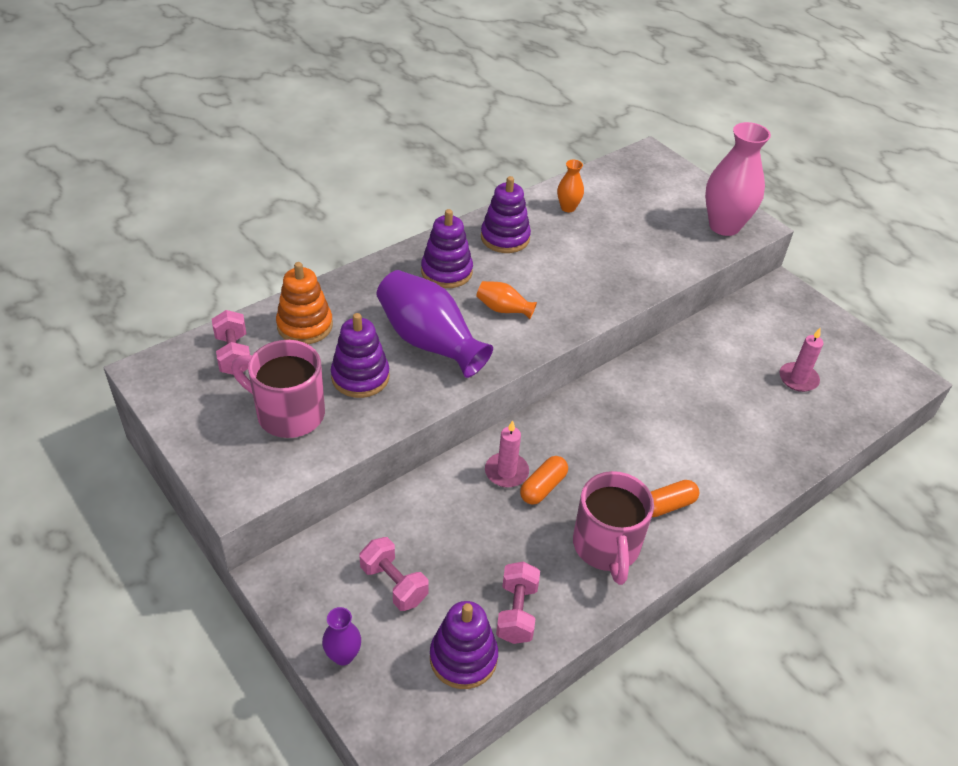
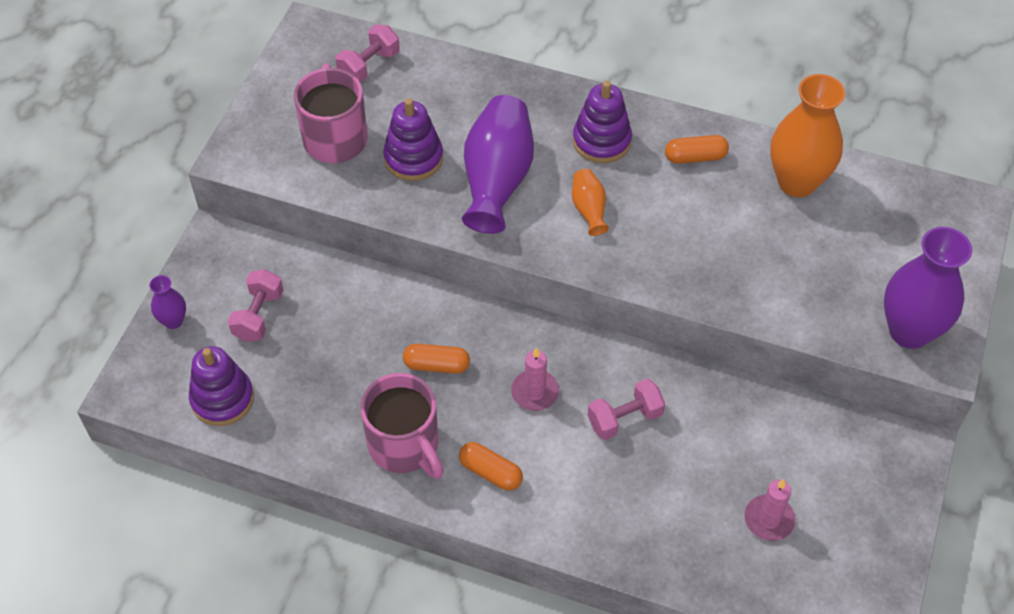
camera: 60 degrees right, 10 degrees up
(305, 326) = (441, 87): orange stacking toy -> none
(505, 238) = (695, 157): purple stacking toy -> orange capsule
(506, 472) = (433, 329): pink candle -> pink candle (535, 392)
(516, 612) = (289, 413): pink dumbbell -> pink dumbbell (624, 418)
(568, 208) = (797, 182): orange vase -> orange vase, size x2.08
(606, 547) = (405, 446): pink mug -> pink mug turned 90 degrees counterclockwise
(724, 226) = (909, 331): pink vase -> purple vase

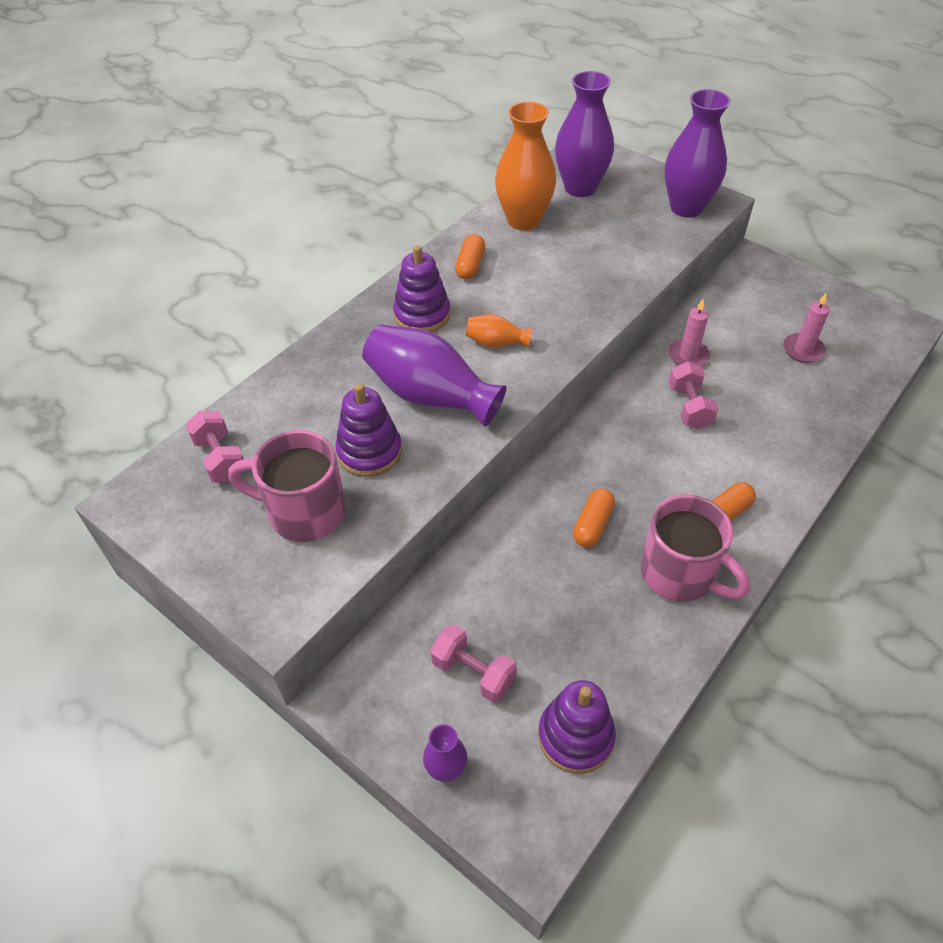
camera: 70 degrees left, 5 degrees down
(405, 446) = (680, 574): pink mug -> pink mug turned 60 degrees clockwise
(535, 392) = (645, 459): pink candle -> pink candle (688, 356)
(888, 219) = (580, 188): none -> purple vase

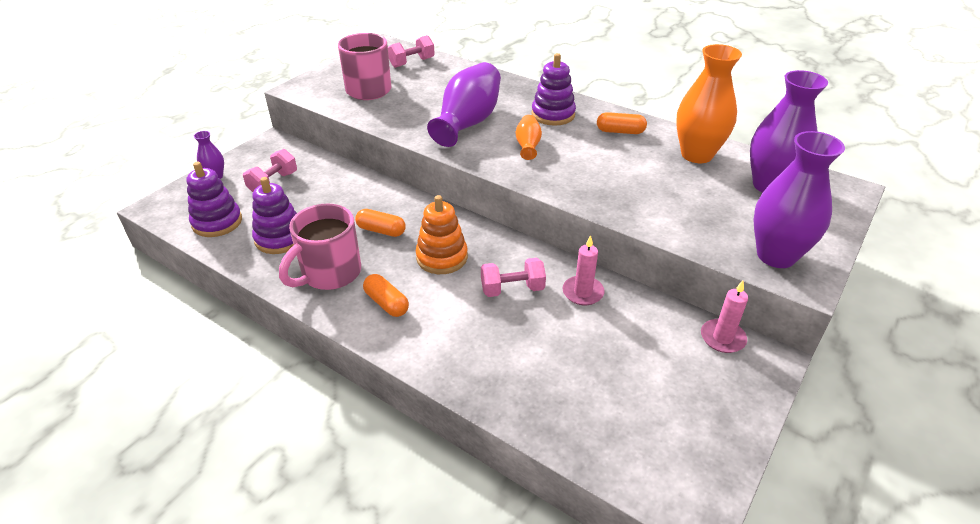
camera: 85 degrees right, 10 degrees down
(369, 452) = (415, 105): purple stacking toy -> purple stacking toy (280, 238)
(642, 464) = (442, 257): none -> orange stacking toy
(803, 350) = (615, 386): pink candle -> pink candle (722, 338)

